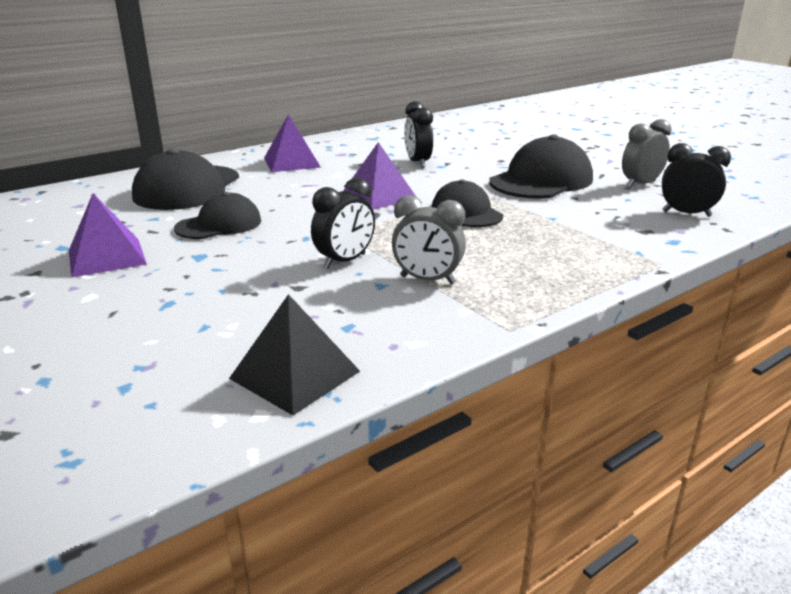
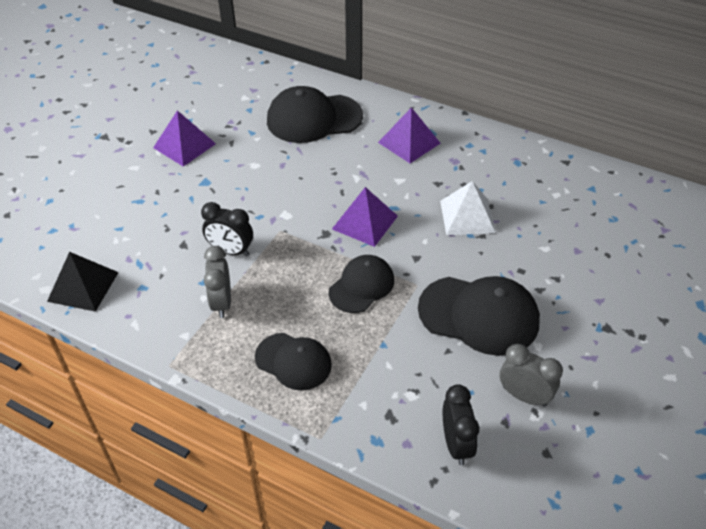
camera: 65 degrees right, 20 degrees up
(219, 224) = (258, 166): black cap -> black cap (293, 361)
(417, 163) = (467, 216): black clock -> white pyramid

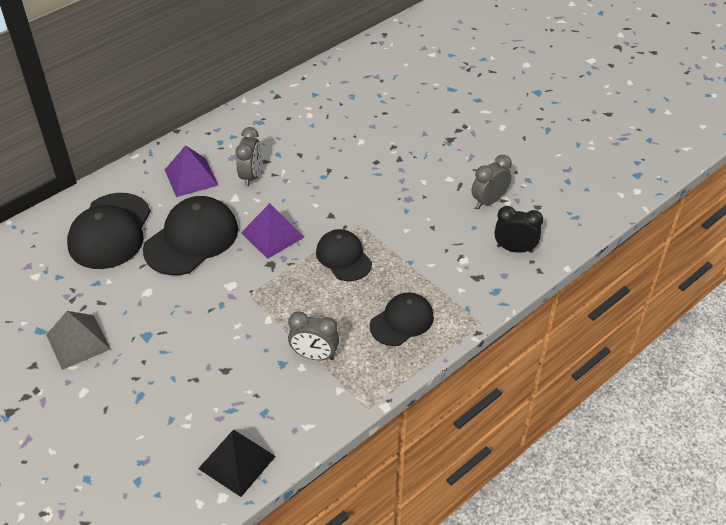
camera: 70 degrees left, 0 degrees up
(184, 145) = (78, 341): purple pyramid -> grey pyramid
(231, 251) = (254, 335): black clock -> none
(436, 181) = (251, 176): none -> grey clock
(467, 216) = (303, 171): white pyramid -> none
(479, 315) = (407, 199): black cap -> black cap (191, 239)

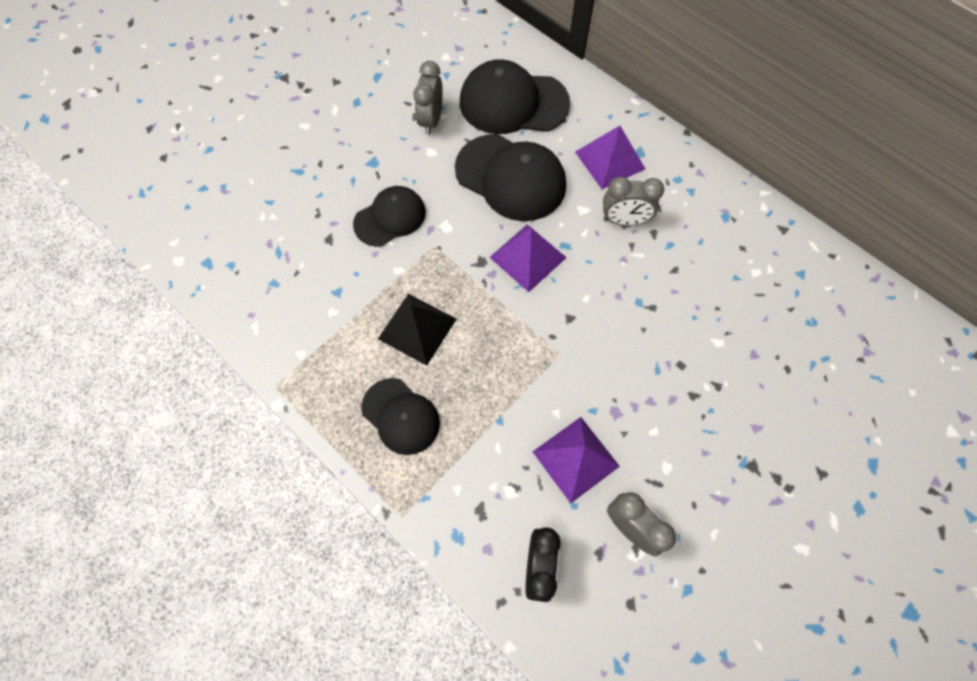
camera: 85 degrees right, 20 degrees up
(78, 341) = (364, 108): grey pyramid -> none
(237, 462) = (216, 267): black pyramid -> black pyramid (417, 329)
(314, 355) = (348, 323): grey clock -> grey clock (431, 120)
(343, 257) = (499, 340): black cap -> black cap (390, 218)
(441, 223) = (576, 459): none -> purple pyramid

